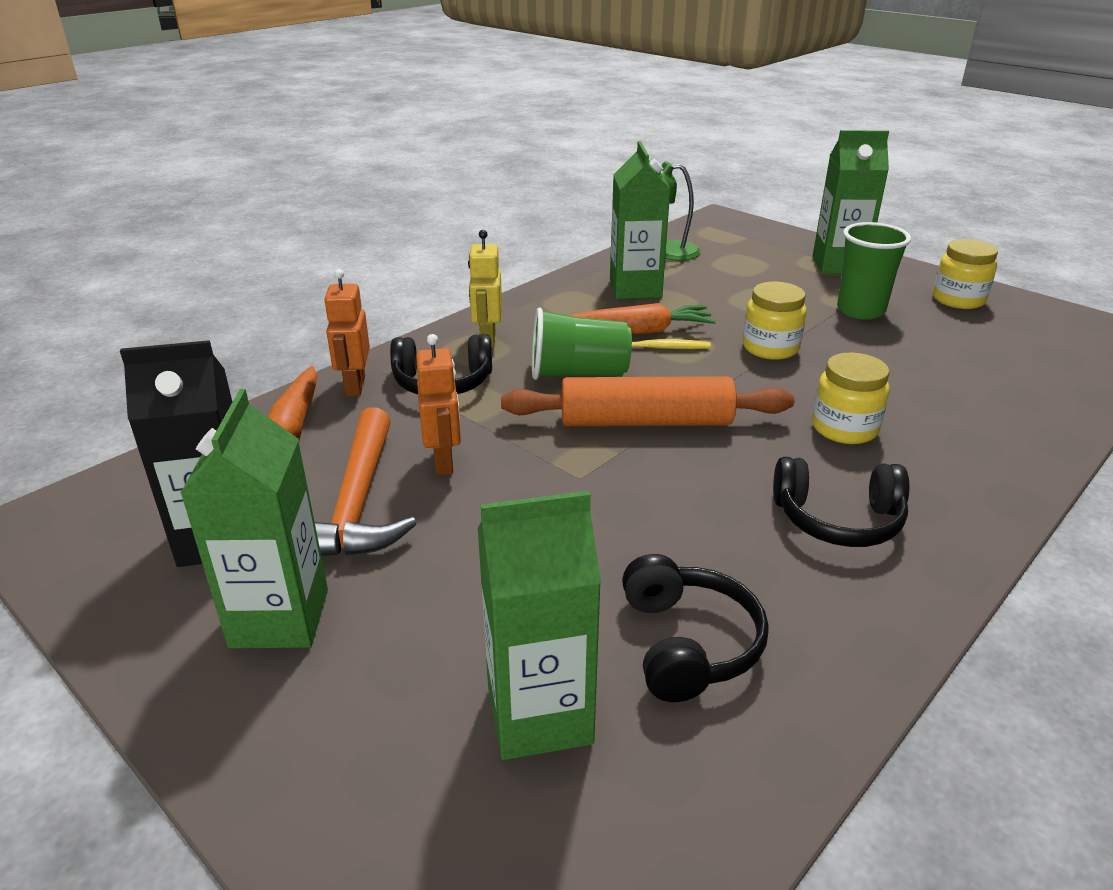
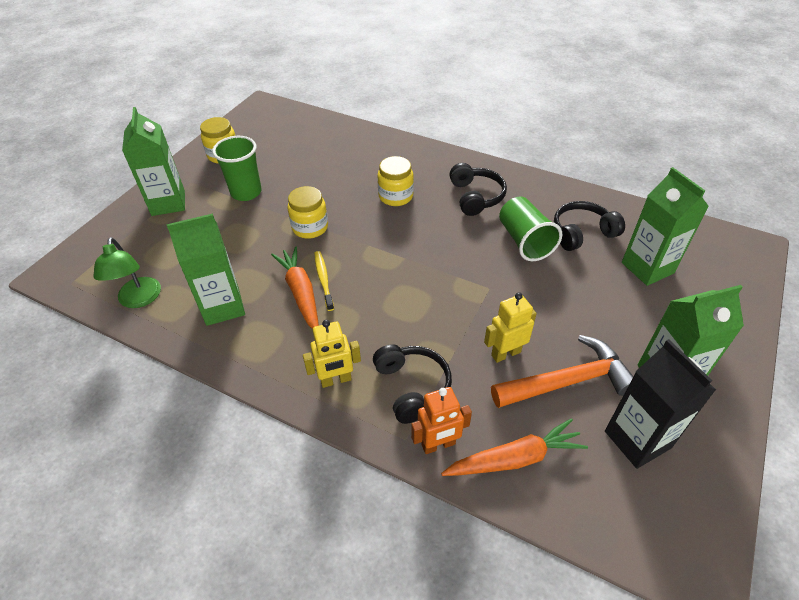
camera: 105 degrees left, 15 degrees up
(444, 462) = (505, 353): orange robot -> yellow robot
(578, 374) = (373, 313): green cup -> green cup (524, 241)
(645, 422) = (420, 270): orange rolling pin -> none

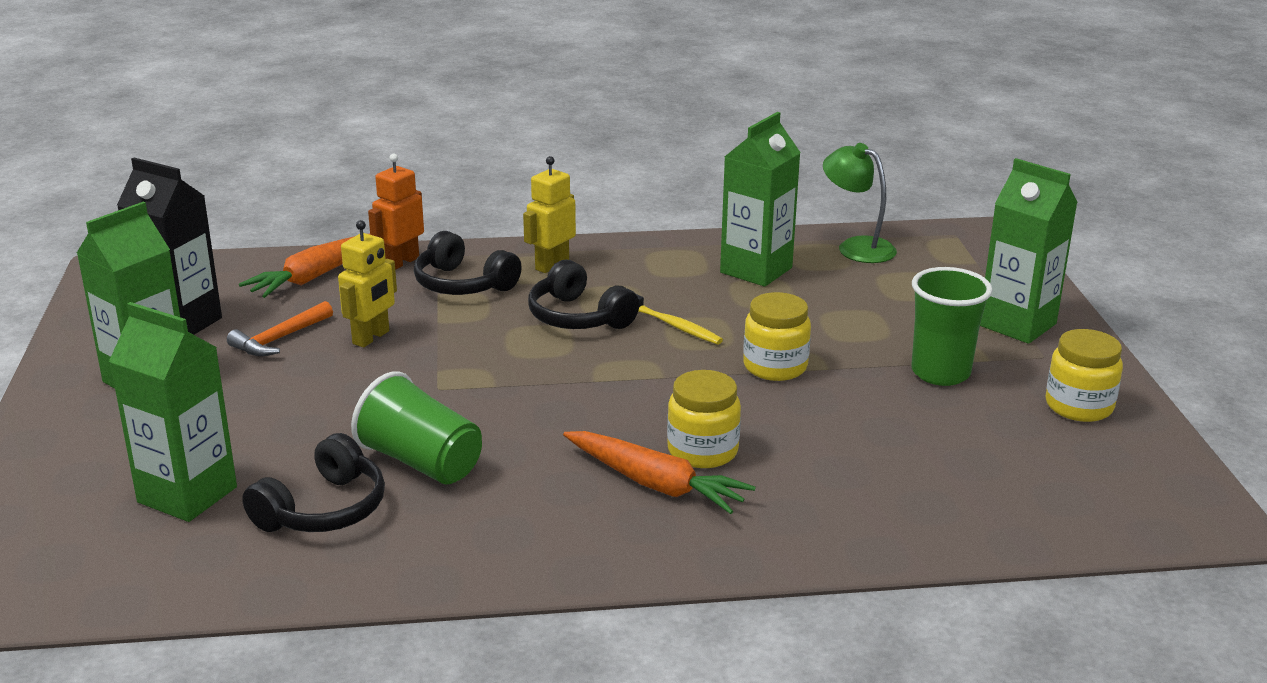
camera: 145 degrees right, 20 degrees down
(300, 293) = (685, 306): orange carrot -> orange carrot (656, 484)
(475, 197) = (561, 501): black headphones -> black headphones (579, 317)
(567, 382) = (279, 339): orange hammer -> orange hammer, size x0.58

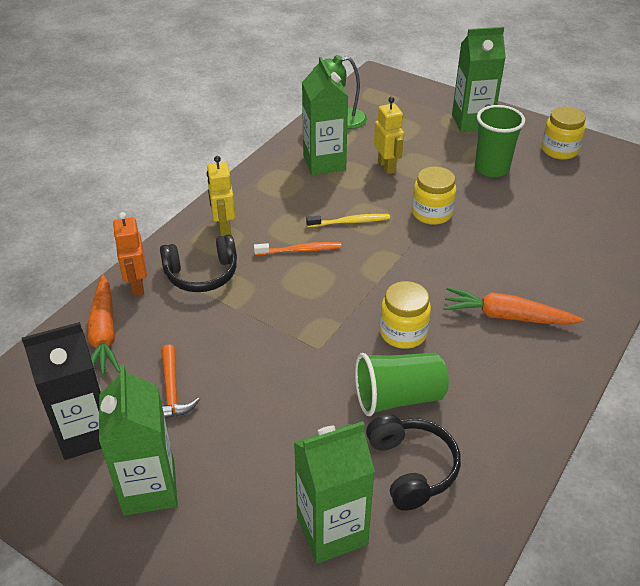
camera: 50 degrees left, 15 degrees up
(371, 338) = (222, 347): yellow robot -> yellow robot (387, 166)
(579, 317) = (299, 250): black headphones -> orange toothbrush
(656, 484) = (507, 316): orange carrot -> orange carrot turned 150 degrees counterclockwise
(702, 451) = (490, 283): yellow jar -> yellow jar (403, 333)

